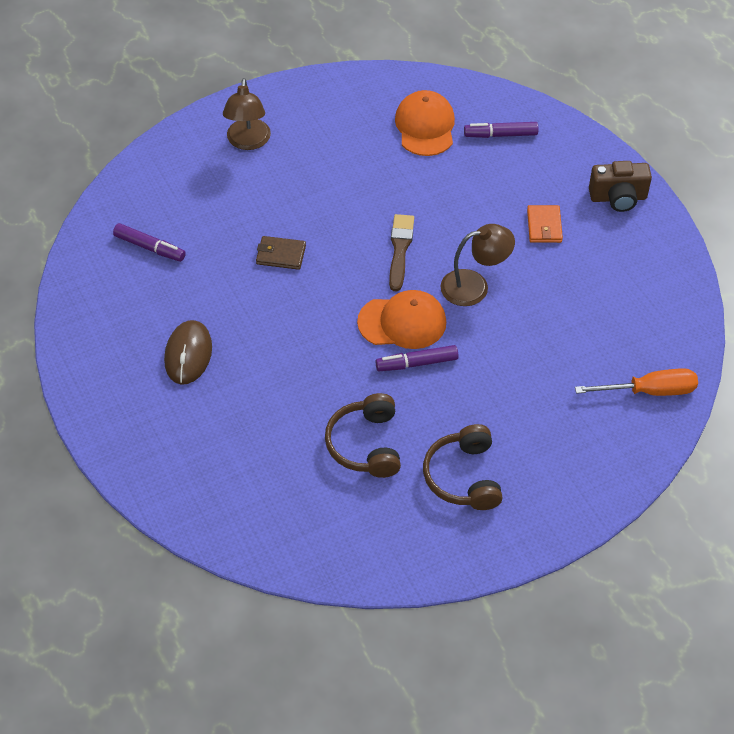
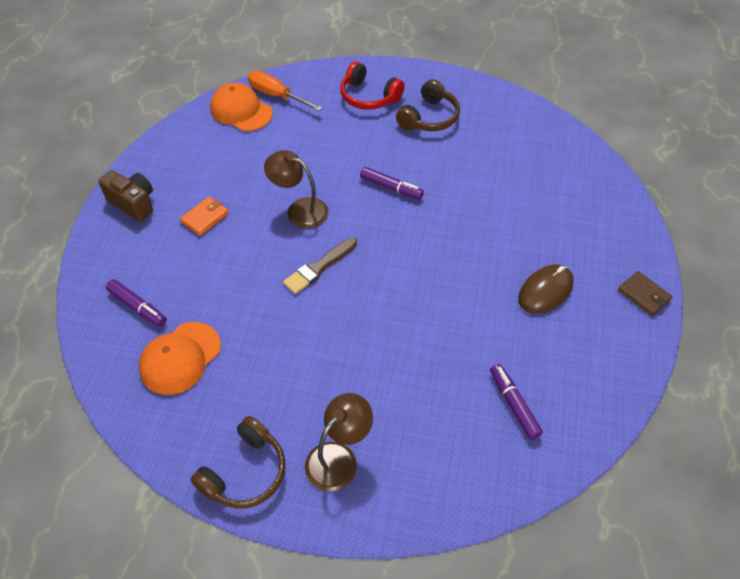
camera: 140 degrees left, 0 degrees up
(281, 255) = (410, 323): brown wallet -> brown wallet (643, 295)
(365, 444) = (470, 164): brown headphones -> brown headphones (245, 472)
(402, 322) = (373, 217): orange cap -> orange cap (241, 111)
(556, 459) = (368, 97): none -> red headphones

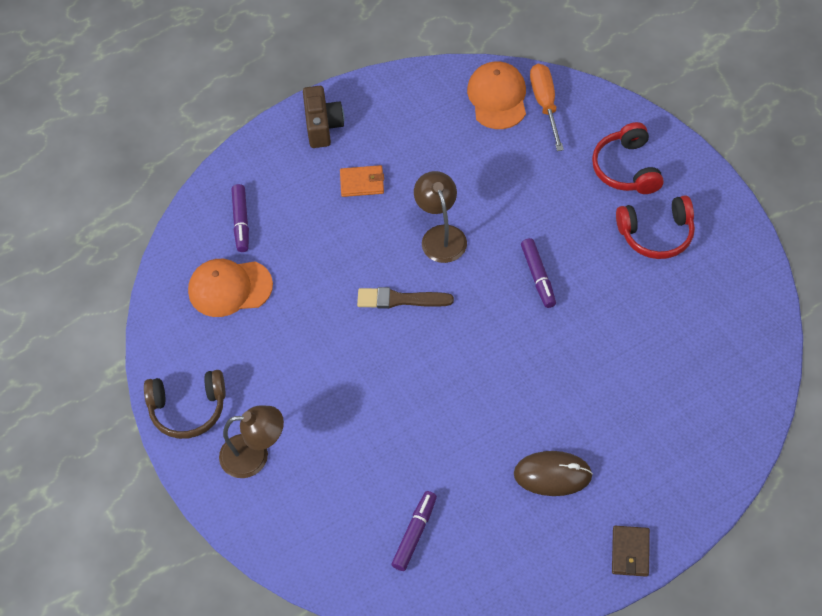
camera: 50 degrees right, 5 degrees up
(429, 117) = (656, 234): brown headphones -> red headphones

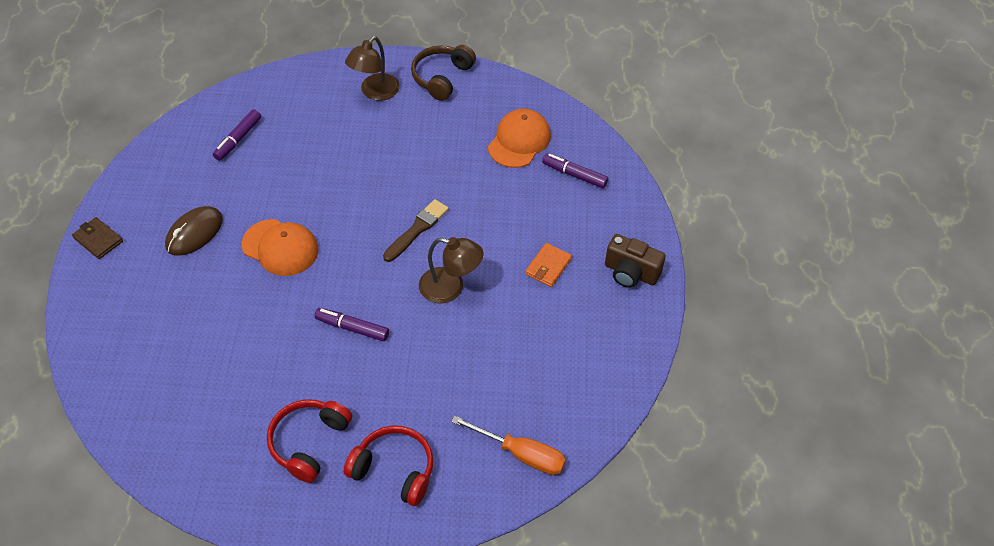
camera: 120 degrees right, 5 degrees down
(415, 533) = (238, 139): purple marker -> purple marker turned 60 degrees clockwise
(497, 97) = (560, 420): orange cap -> orange cap (280, 247)

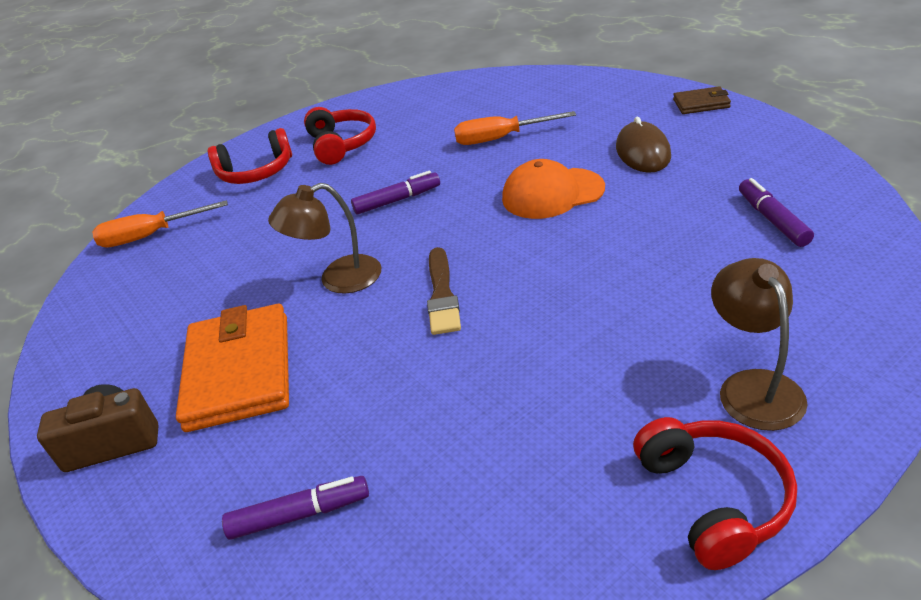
camera: 145 degrees right, 15 degrees down
(226, 329) = (500, 138): none -> orange screwdriver
(442, 77) = (714, 498): brown headphones -> red headphones
(519, 141) = (446, 497): orange cap -> none
(548, 266) = (239, 372): orange wallet -> orange wallet, size x2.08

